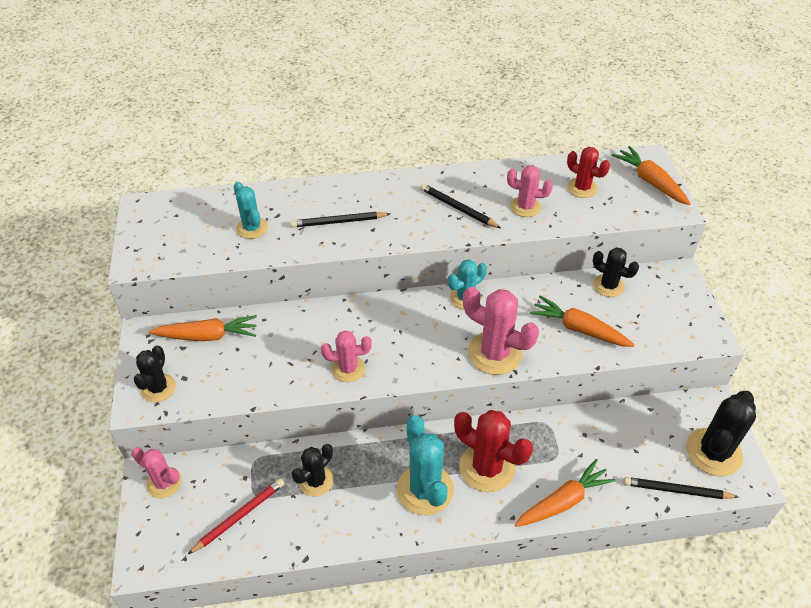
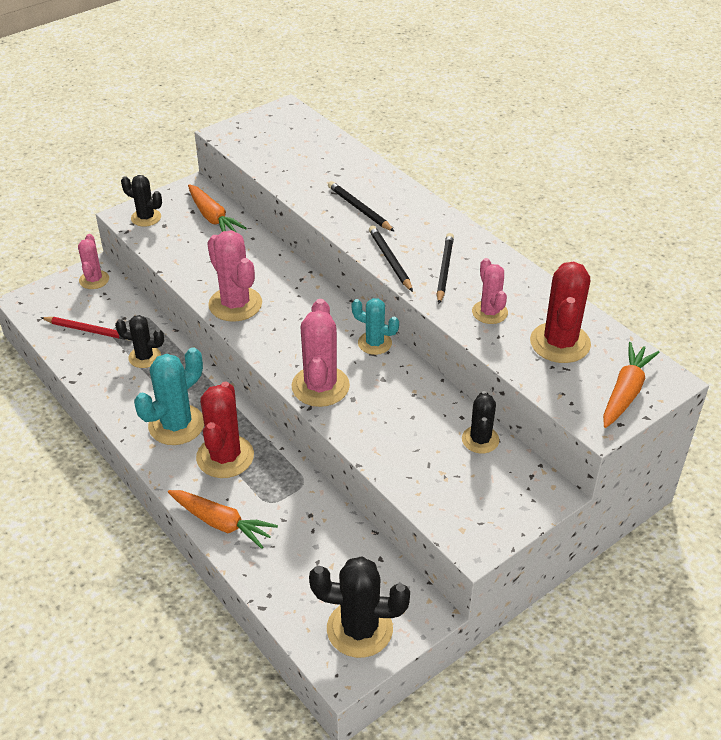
camera: 60 degrees right, 5 degrees down
(158, 388) = (146, 218): black cactus -> black cactus turned 45 degrees clockwise
(252, 228) = (310, 168): turquoise cactus -> none
(348, 368) = (235, 304): pink cactus -> pink cactus, size x1.63
(579, 329) = (399, 435): orange carrot -> none
(582, 188) = (560, 343): red cactus -> red cactus, size x1.63
(676, 490) = (289, 609): black pencil -> black pencil (390, 260)

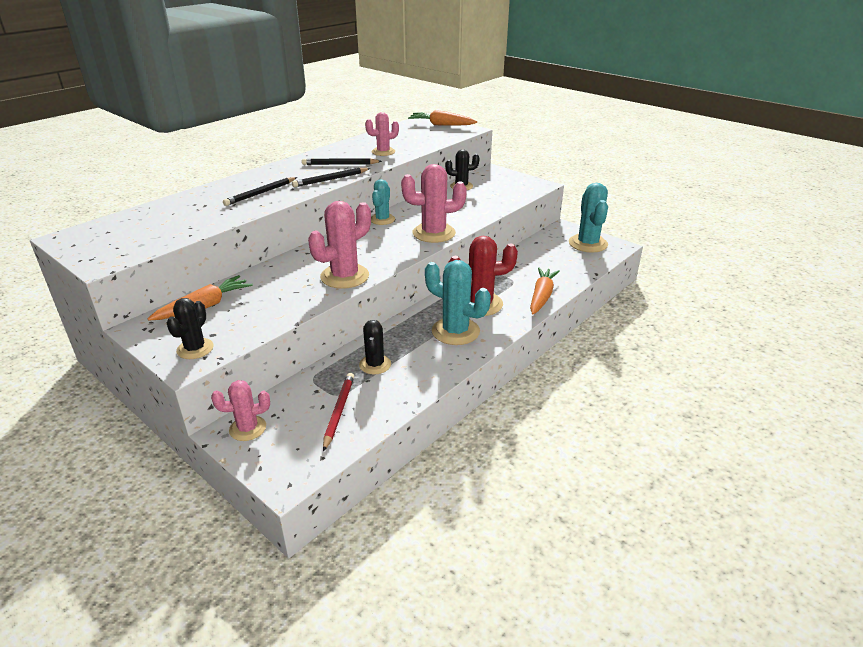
camera: 100 degrees left, 10 degrees down
(359, 629) = (588, 244): black cactus -> turquoise cactus
(560, 343) = (406, 137): red cactus -> none

